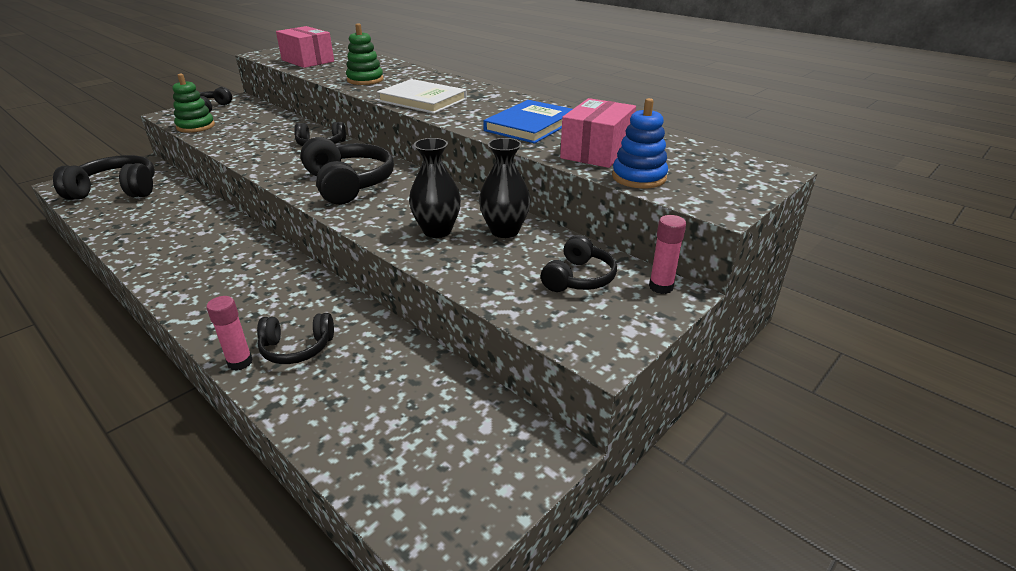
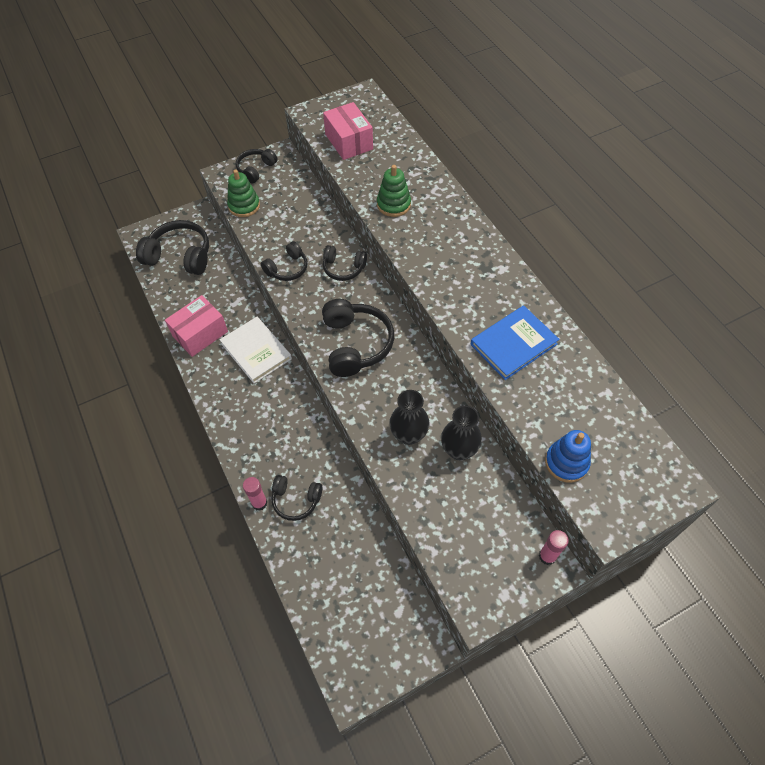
camera: 20 degrees right, 25 degrees up
(422, 100) = (435, 265): white book -> white book (256, 351)
(579, 278) = (492, 527): black headphones -> black headphones (287, 268)
(596, 152) = (550, 409): pink box -> pink box (200, 334)

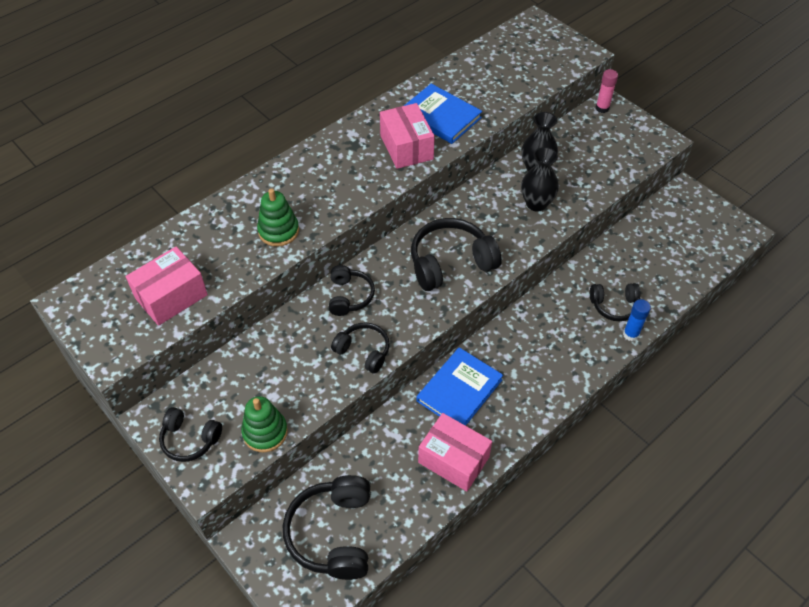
camera: 105 degrees left, 5 degrees down
(256, 351) = (459, 390): white book -> blue book
(259, 503) = (630, 334): pink glue stick -> blue glue stick
(296, 500) = (614, 306): black headphones -> black headphones turned 90 degrees clockwise
(473, 307) = (406, 147): none -> pink box
(566, 462) = (544, 77): blue stacking toy -> none

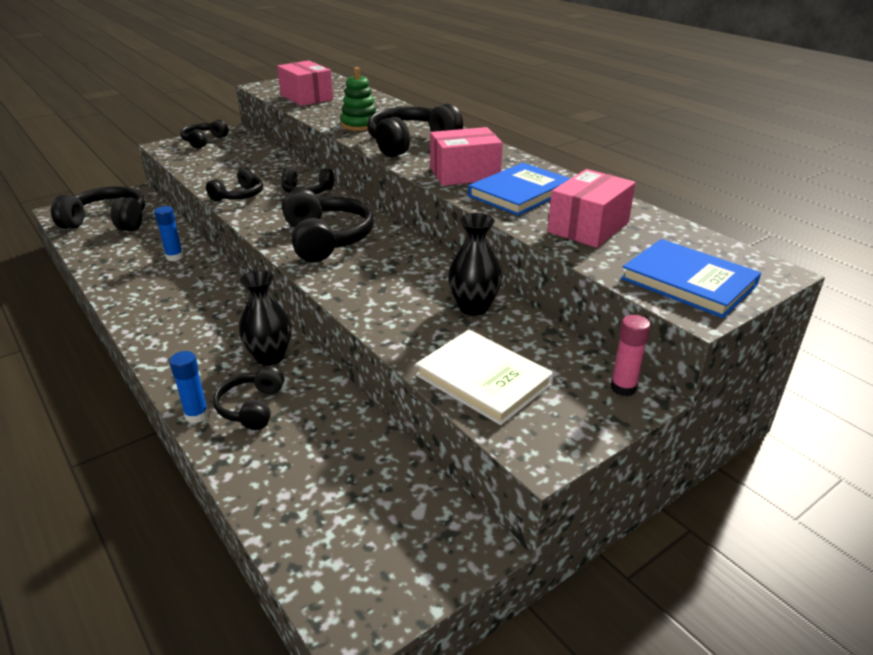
camera: 95 degrees right, 20 degrees down
(265, 432) = (188, 161): green stacking toy -> none
(333, 187) = (410, 143): none -> black headphones
(412, 429) = (174, 257): none -> blue glue stick
(453, 460) = (126, 275): pink box -> pink box (588, 227)
(459, 390) = (199, 283): blue book -> blue book (688, 282)
(536, 204) = (404, 300): black vase -> black vase (270, 357)
(612, 162) = (483, 380): none -> white book

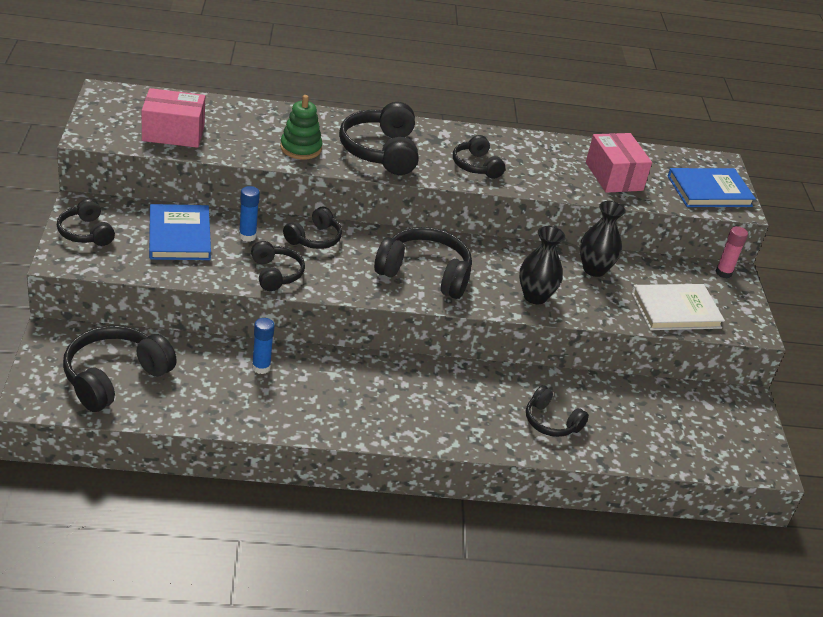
camera: 60 degrees left, 5 degrees up
(197, 415) = (537, 449): blue glue stick -> blue glue stick (247, 236)
(270, 357) = (494, 387): black vase -> black vase (535, 296)
(464, 174) = (476, 166): pink box -> black headphones
(519, 193) = (535, 166): blue book -> blue book (179, 236)

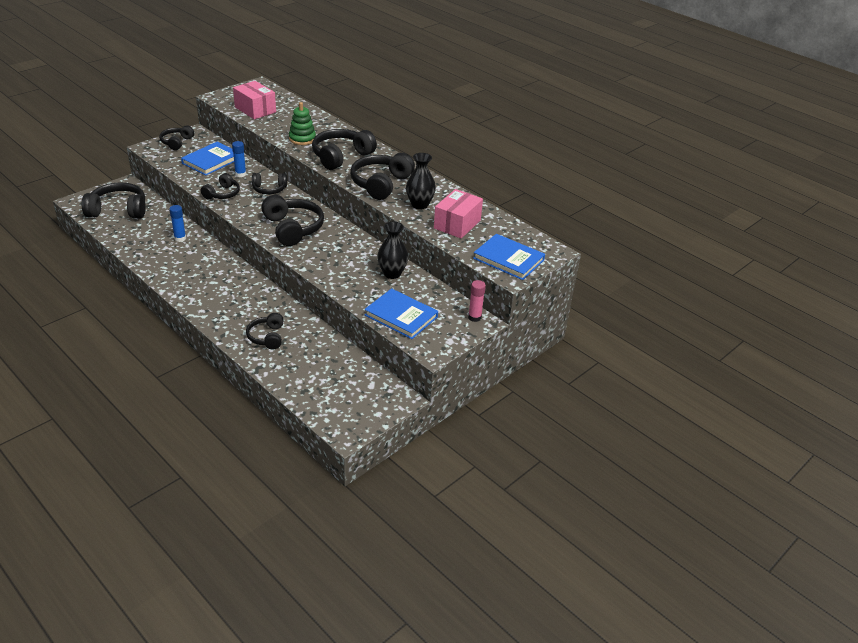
camera: 50 degrees right, 0 degrees up
(476, 166) = (380, 184): black headphones -> black headphones, size x1.68
(535, 296) = (330, 267): black vase -> black vase (419, 205)
(675, 310) = (401, 316): white book -> blue book

